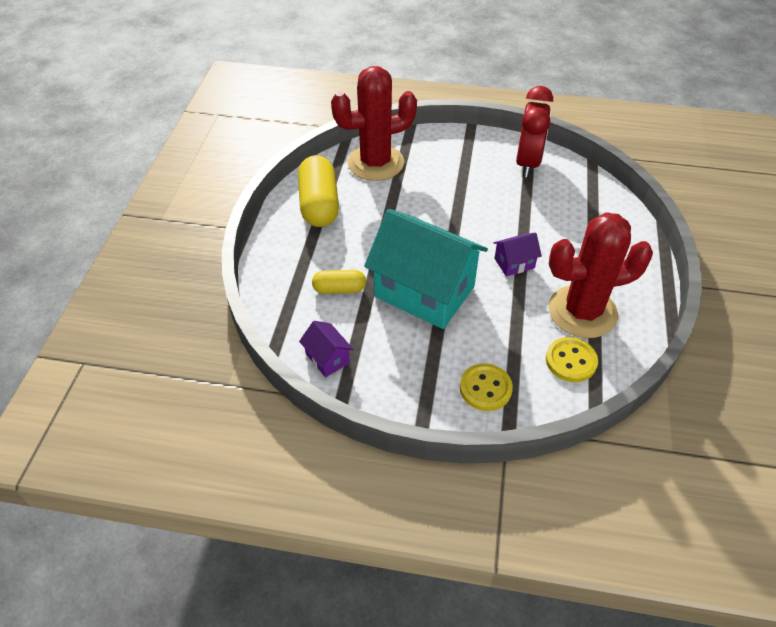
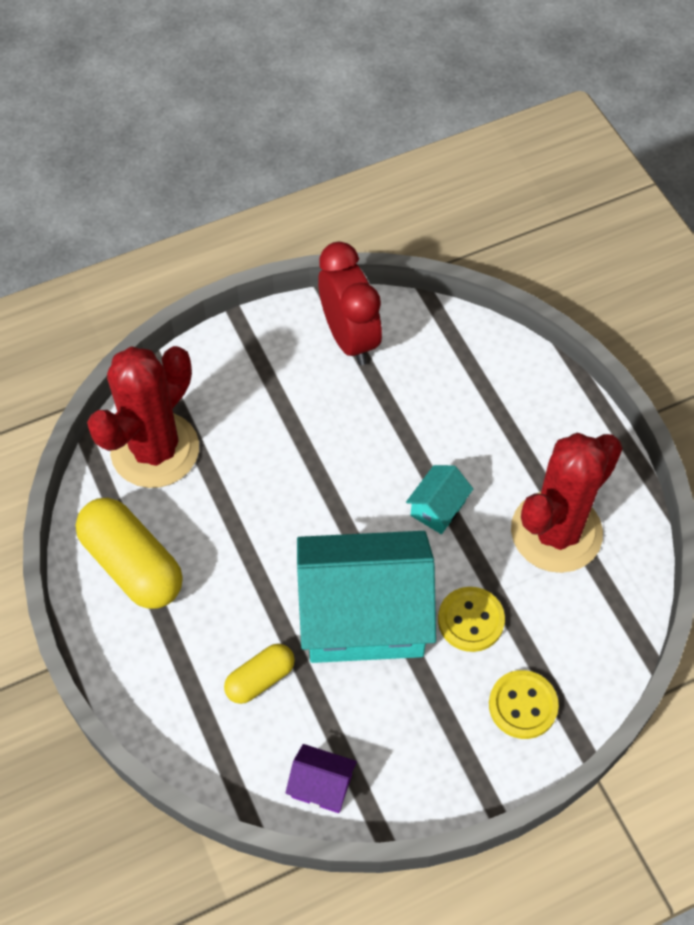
camera: 35 degrees left, 10 degrees up
(514, 263) = (438, 508): purple house -> turquoise house
(571, 361) = (586, 608): yellow button -> yellow button (470, 620)

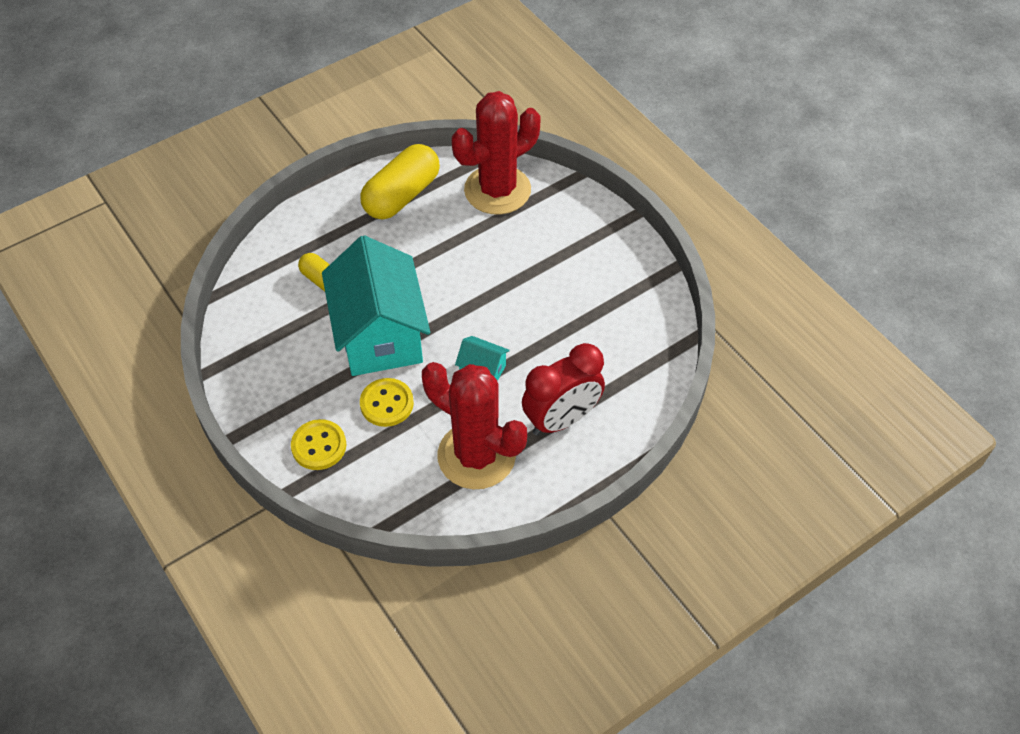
camera: 80 degrees right, 5 degrees down
(155, 450) = (497, 190): red cactus -> red cactus turned 60 degrees counterclockwise
(321, 786) = (246, 328): purple house -> none
(349, 338) = (631, 291): red clock -> red clock (561, 419)

